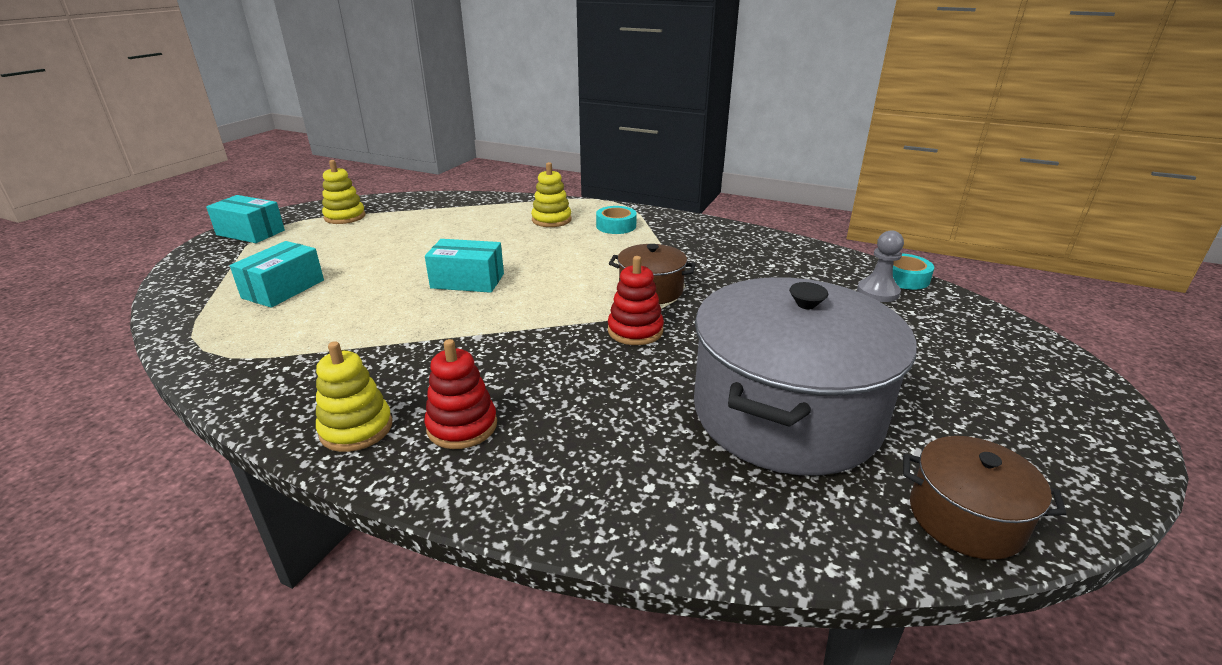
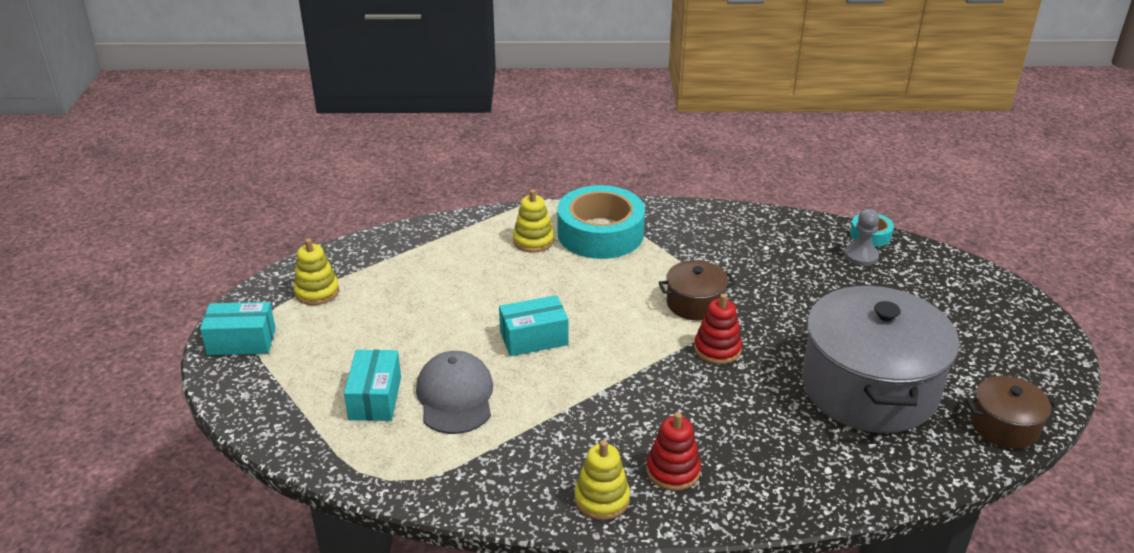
camera: 25 degrees left, 5 degrees up
(345, 304) = (455, 396): none -> grey cap
(616, 226) = (600, 233): turquoise tape -> turquoise tape, size x2.15

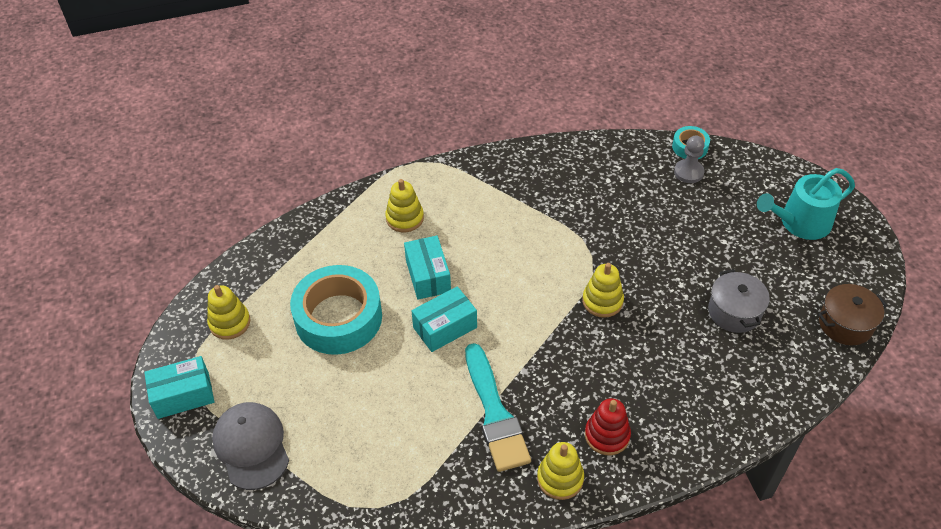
camera: 15 degrees left, 15 degrees up
(375, 398) = (331, 426): turquoise box -> turquoise box (428, 276)
(455, 396) = (400, 407): grey cap -> grey cap (251, 446)
(554, 424) = (495, 413): none -> turquoise brush
(600, 233) = (461, 196): turquoise tape -> turquoise tape (338, 317)
(695, 303) = (568, 256): brown pot -> none
(717, 349) = (602, 301): red stacking toy -> yellow stacking toy
(869, 388) = (734, 312): grey pot -> grey pot, size x0.47
(978, 322) = (800, 223): none -> turquoise watering can

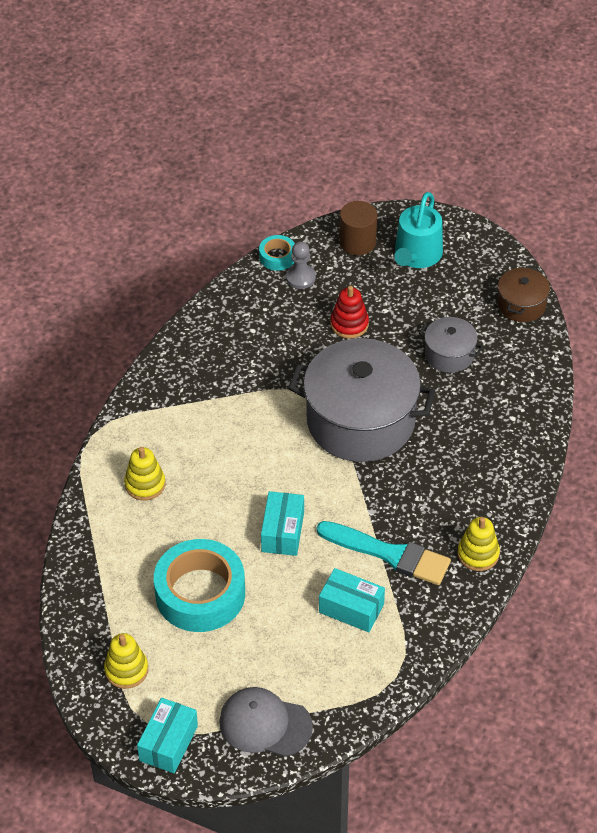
camera: 50 degrees left, 0 degrees up
(428, 276) = (221, 509): turquoise box -> turquoise box (351, 608)
(602, 301) = (361, 421): yellow stacking toy -> grey pot
(607, 435) = (472, 503): red stacking toy -> red stacking toy (349, 324)
(764, 180) = (357, 242): none -> brown cylinder

